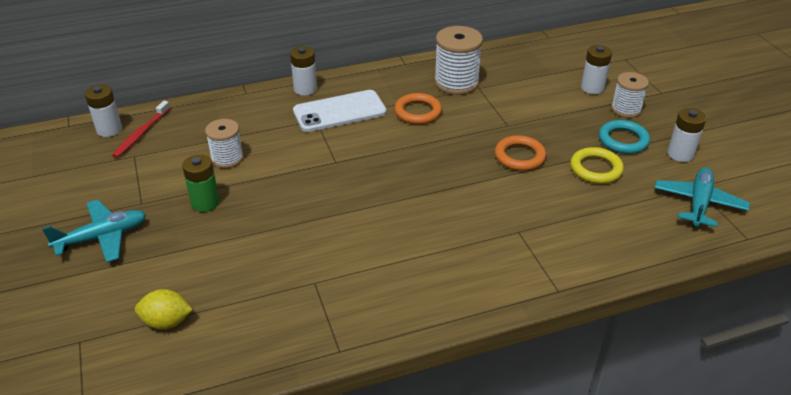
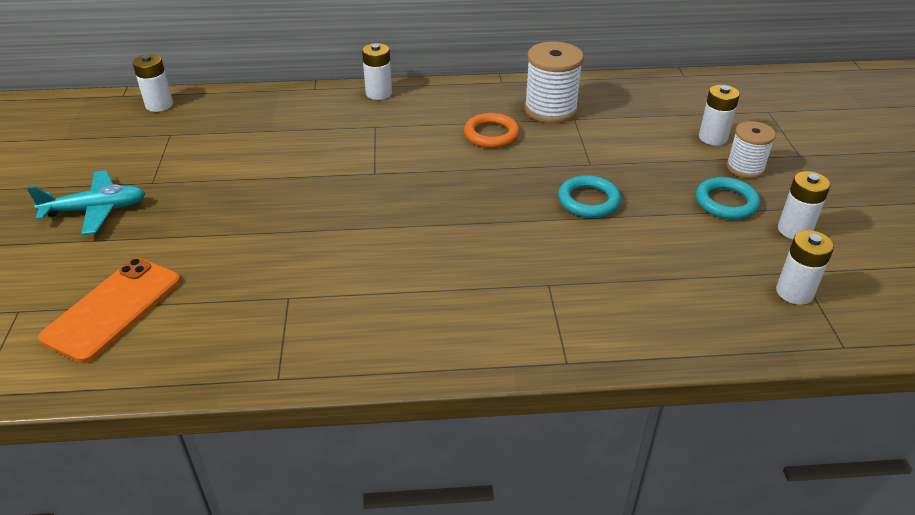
camera: 15 degrees right, 0 degrees up
(141, 134) = (188, 114): red toothbrush -> none
(167, 322) = (113, 309): yellow lemon -> orange phone
(205, 203) = (216, 193): green battery -> none
(227, 158) = (261, 151): white spool -> none
(339, 112) = (404, 121): white phone -> none
(519, 156) = (588, 201): orange ring -> turquoise ring
(596, 169) = (676, 229): yellow ring -> none
(698, 203) = (794, 292): turquoise plane -> white battery

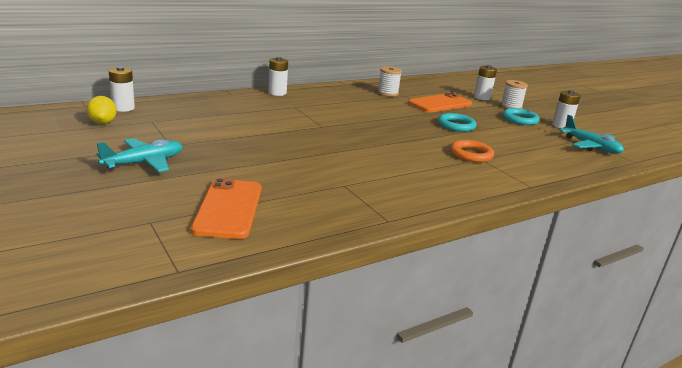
camera: 30 degrees left, 15 degrees down
(114, 130) = (103, 122): none -> yellow lemon
(491, 134) = (369, 105): orange ring -> orange ring (471, 154)
(550, 110) = (387, 93): white spool -> white spool, size x0.64
(616, 145) = (440, 104): none -> orange phone
(794, 292) = (591, 146): white battery -> turquoise plane

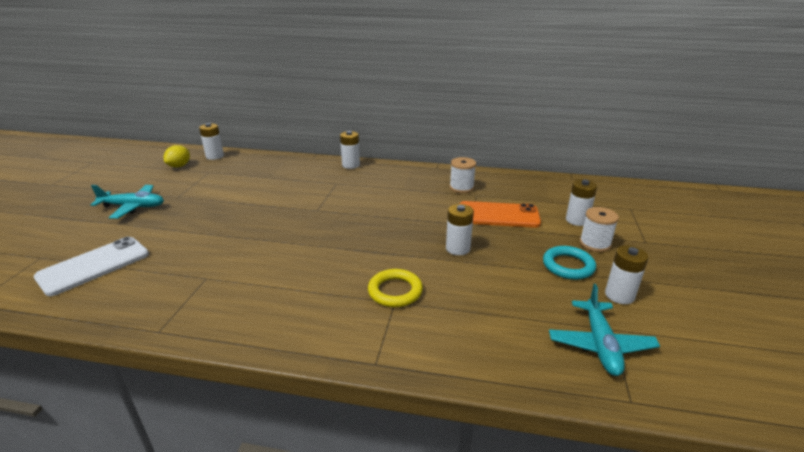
camera: 45 degrees right, 5 degrees up
(228, 208) = (94, 265): orange phone -> white phone
(456, 125) = (458, 248): turquoise ring -> white battery
(471, 154) = (395, 291): orange ring -> yellow ring

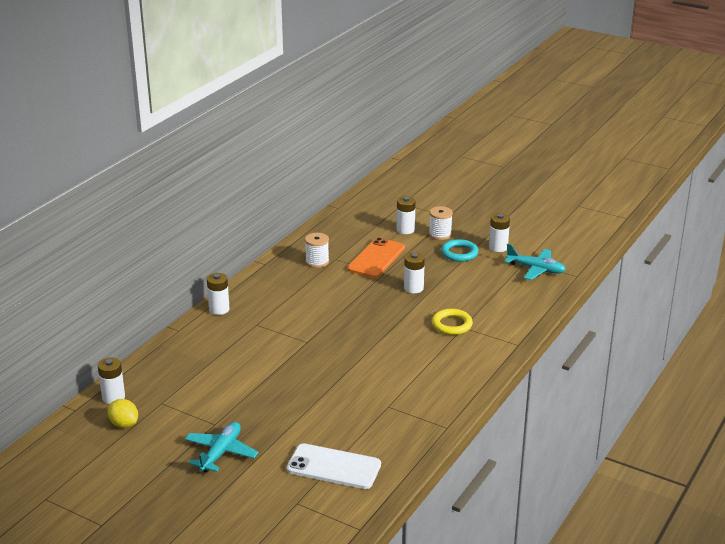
camera: 70 degrees left, 0 degrees up
(94, 265) = (333, 467): white phone -> white phone turned 45 degrees counterclockwise

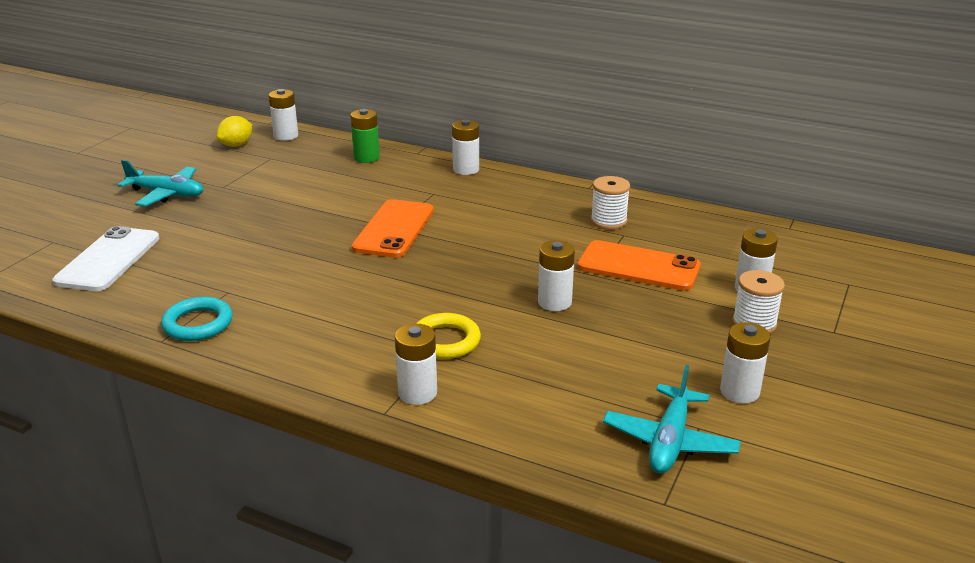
camera: 85 degrees right, 0 degrees up
(180, 354) = (366, 158): none -> green battery
(310, 341) = (394, 229): none -> orange phone
(459, 253) = (694, 346): turquoise ring -> turquoise ring (198, 324)
(501, 334) = (417, 393): none -> white battery

